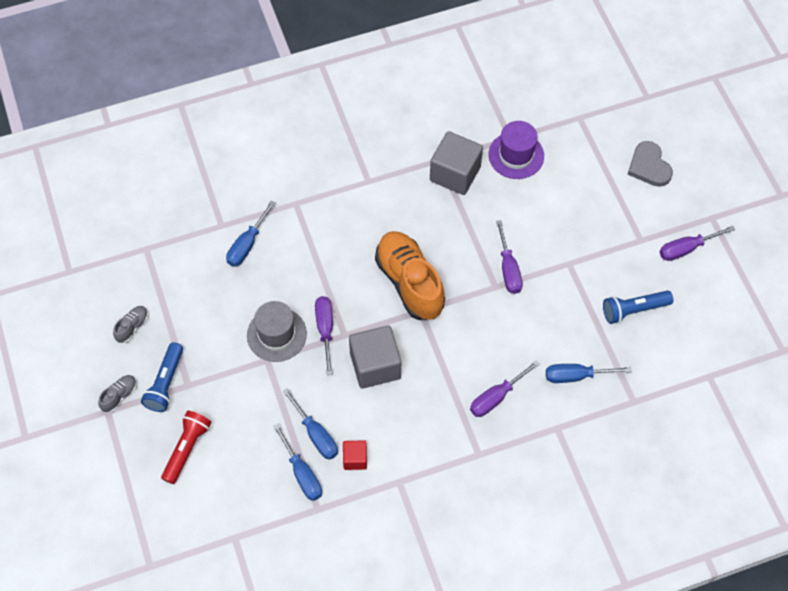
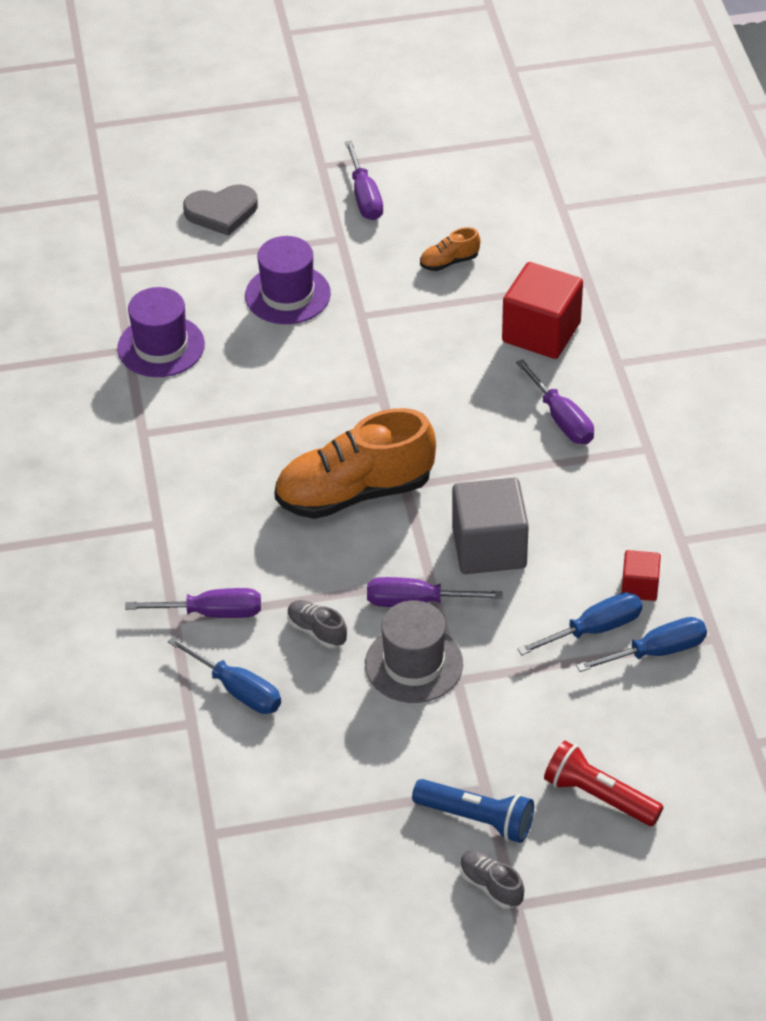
camera: 80 degrees left, 15 degrees down
(132, 327) = (362, 861): grey shoe -> grey shoe (317, 631)
(455, 174) = (174, 419): grey cube -> none
(508, 268) = (355, 380): purple screwdriver -> purple screwdriver (211, 613)
(576, 376) = (541, 332): blue screwdriver -> red cube
(579, 217) = (287, 294): none -> purple hat
(633, 310) = (449, 262): blue flashlight -> orange shoe

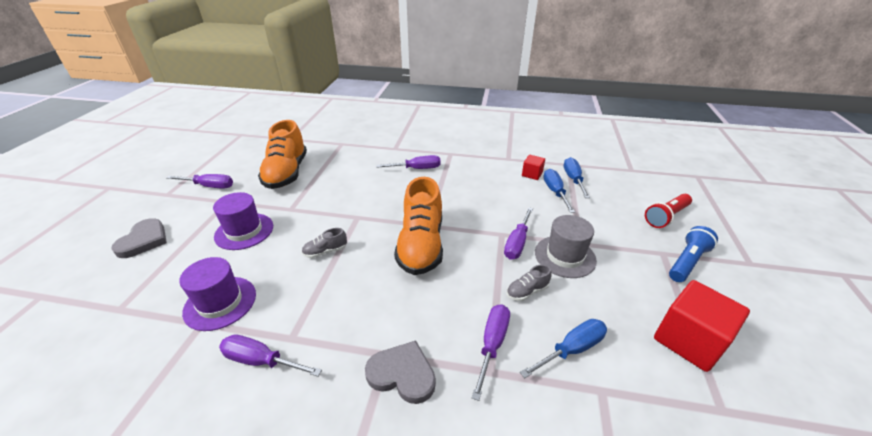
camera: 70 degrees left, 10 degrees down
(105, 424) = (261, 361): none -> purple screwdriver
(138, 545) = (402, 374): none -> grey heart
(449, 262) = (287, 173): orange shoe -> orange shoe, size x2.36
(489, 548) = (488, 209): grey cube -> none
(491, 886) = (738, 269): grey shoe -> grey shoe (325, 251)
(541, 332) = (359, 161): red cube -> red cube (688, 340)

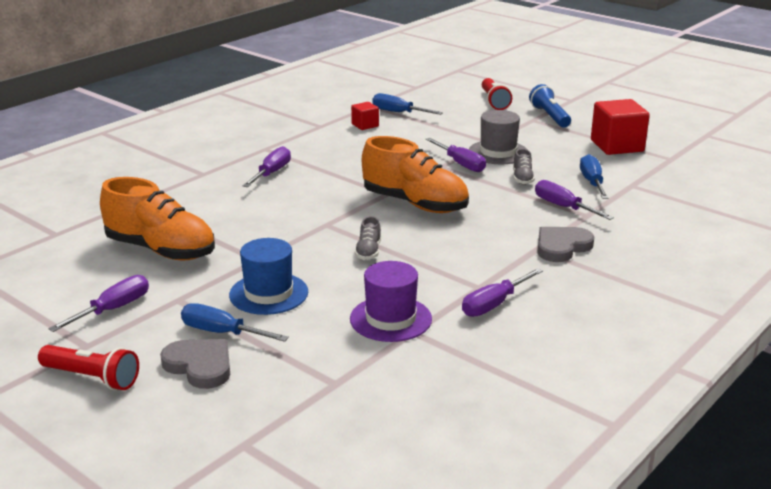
camera: 60 degrees left, 10 degrees down
(130, 210) = (92, 378): none -> red flashlight
(244, 231) = (268, 293): purple hat -> blue hat
(555, 192) = (408, 126): blue screwdriver -> blue screwdriver (222, 333)

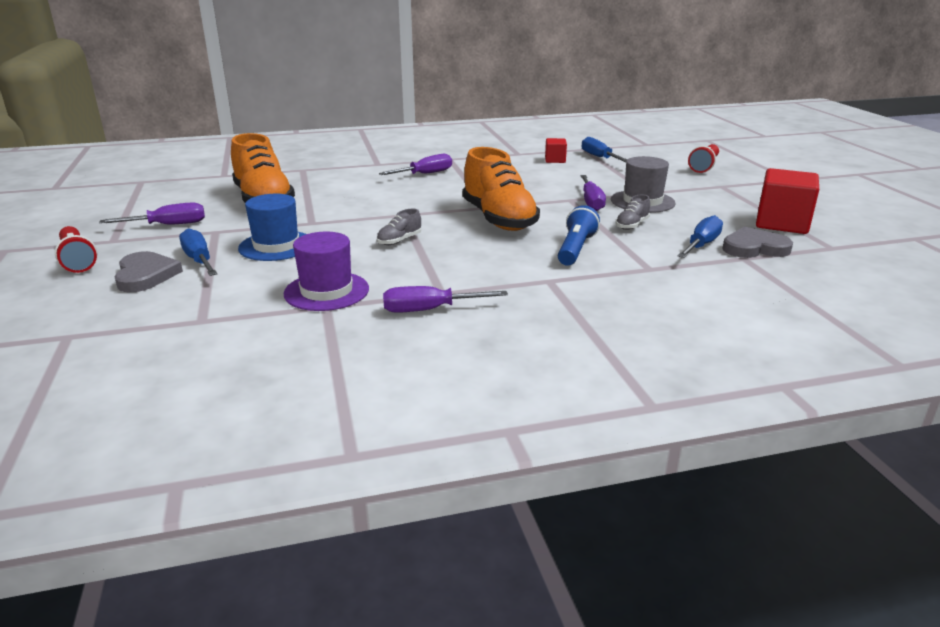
camera: 35 degrees right, 0 degrees up
(550, 116) = (744, 187): blue flashlight -> blue flashlight (576, 249)
(562, 247) = (576, 286): grey heart -> grey heart (754, 248)
(563, 207) = (635, 256): purple screwdriver -> none

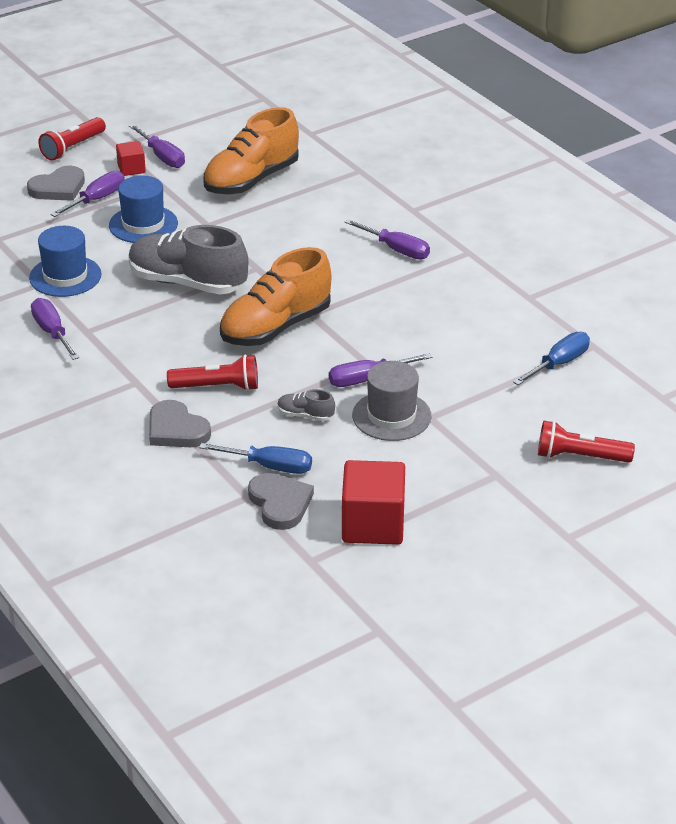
camera: 70 degrees right, 10 degrees up
(199, 260) = (96, 199): blue screwdriver -> purple screwdriver
(326, 291) = (65, 276): purple hat -> blue hat
(399, 241) = (187, 283): grey shoe -> grey shoe, size x2.36
(555, 160) = (520, 330): red cube -> red cube (131, 169)
(576, 249) = (217, 387): blue flashlight -> red flashlight
(636, 272) = (176, 429): none -> grey heart

